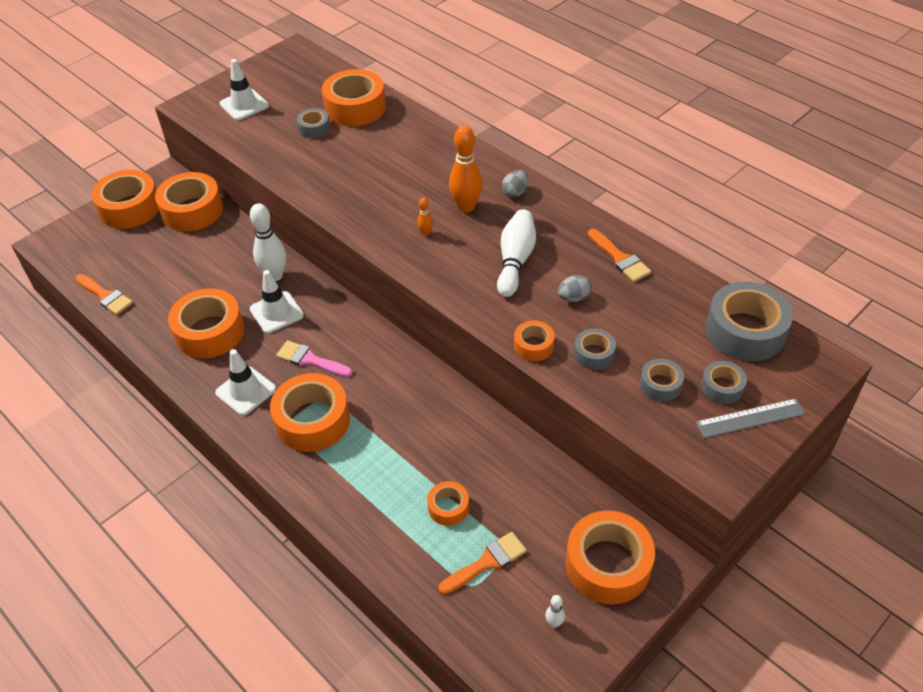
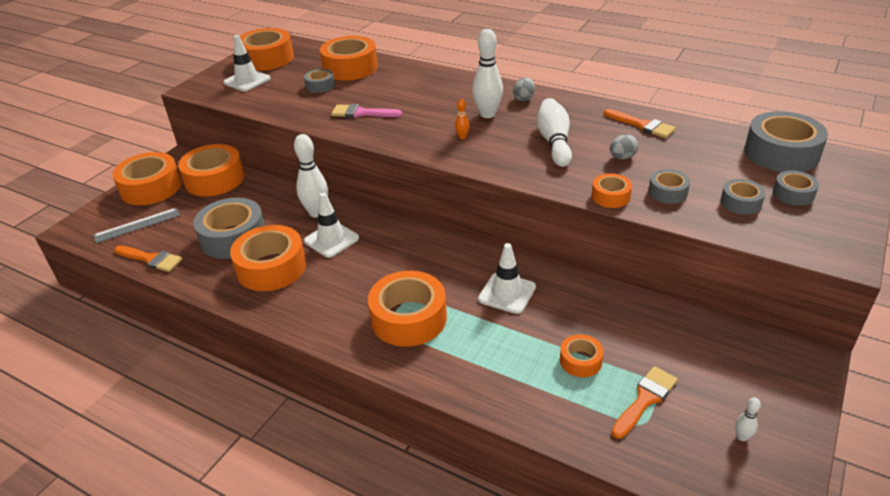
camera: 15 degrees left, 10 degrees down
(187, 288) = (233, 237): none -> grey tape
(246, 391) = (329, 308): white traffic cone -> white traffic cone (507, 293)
(310, 360) = (382, 270): pink brush -> pink brush (362, 113)
(466, 207) = (487, 114): orange bowling pin -> white bowling pin
(608, 564) = (758, 373): orange tape -> orange tape (267, 58)
(750, 418) = (834, 210): grey ruler -> grey ruler (137, 225)

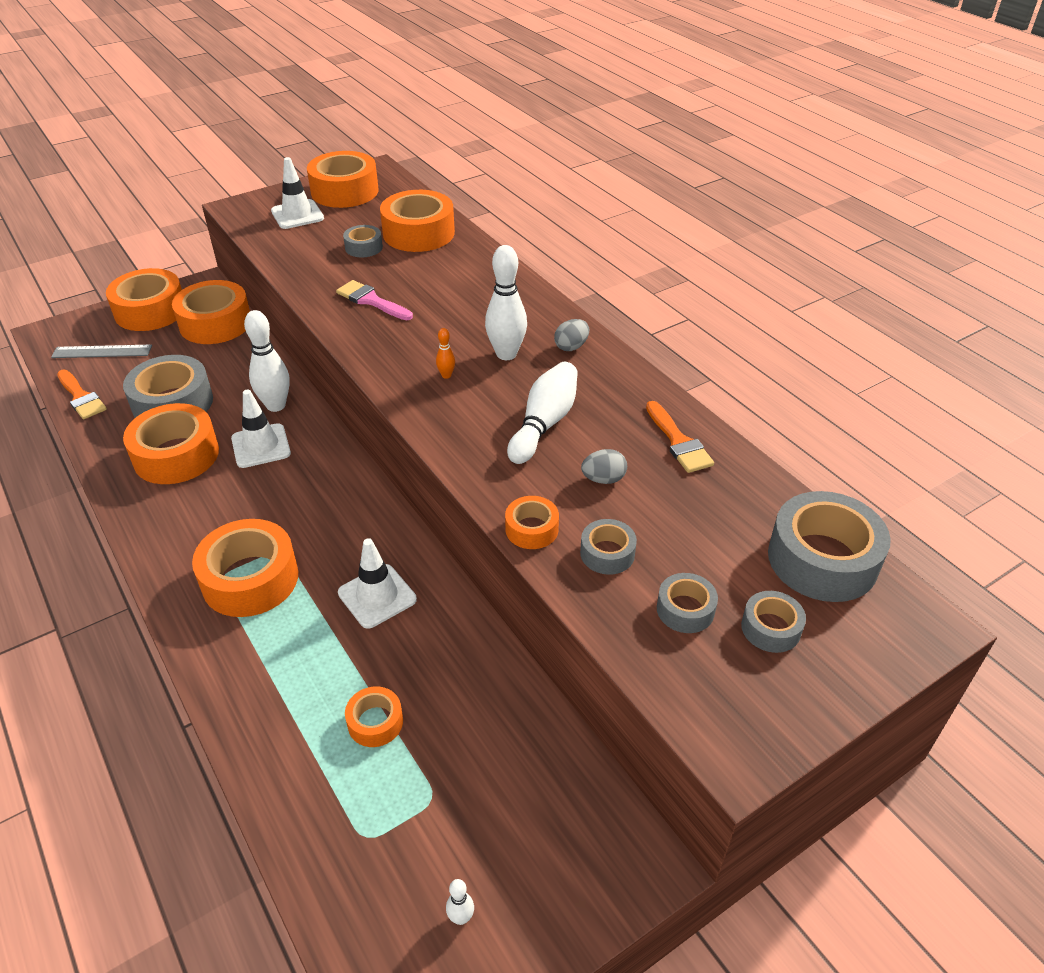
camera: 25 degrees right, 5 degrees up
(645, 399) = (399, 808): orange brush -> none

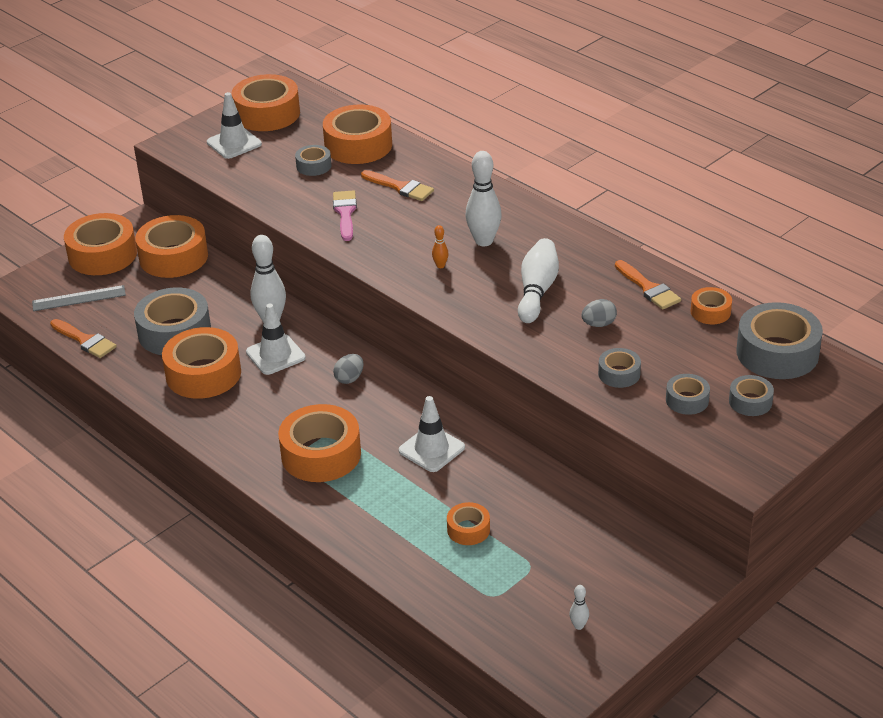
camera: 10 degrees left, 5 degrees down
(371, 301) = (345, 213): pink brush -> pink brush turned 60 degrees clockwise
(442, 282) = (400, 187): none -> orange brush
(531, 529) = (556, 367): orange tape -> orange tape (710, 312)
(571, 347) = (536, 227): grey egg -> grey egg (349, 378)

